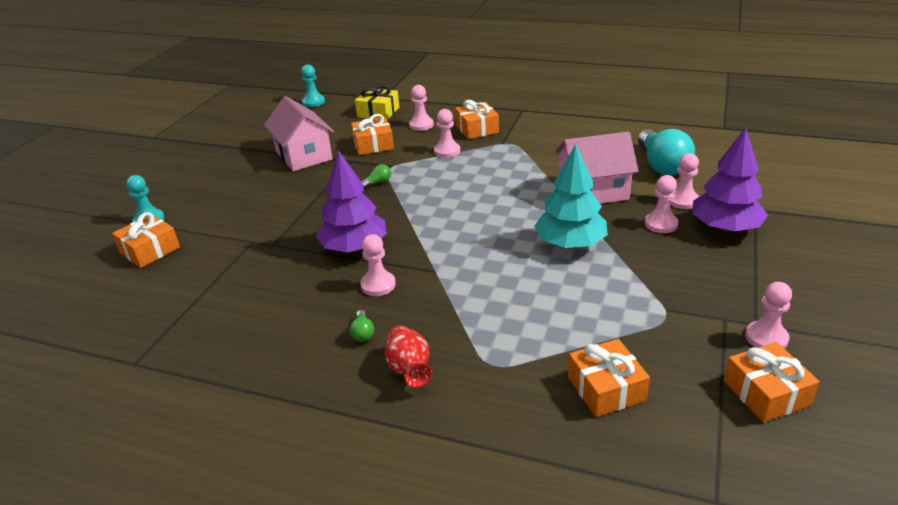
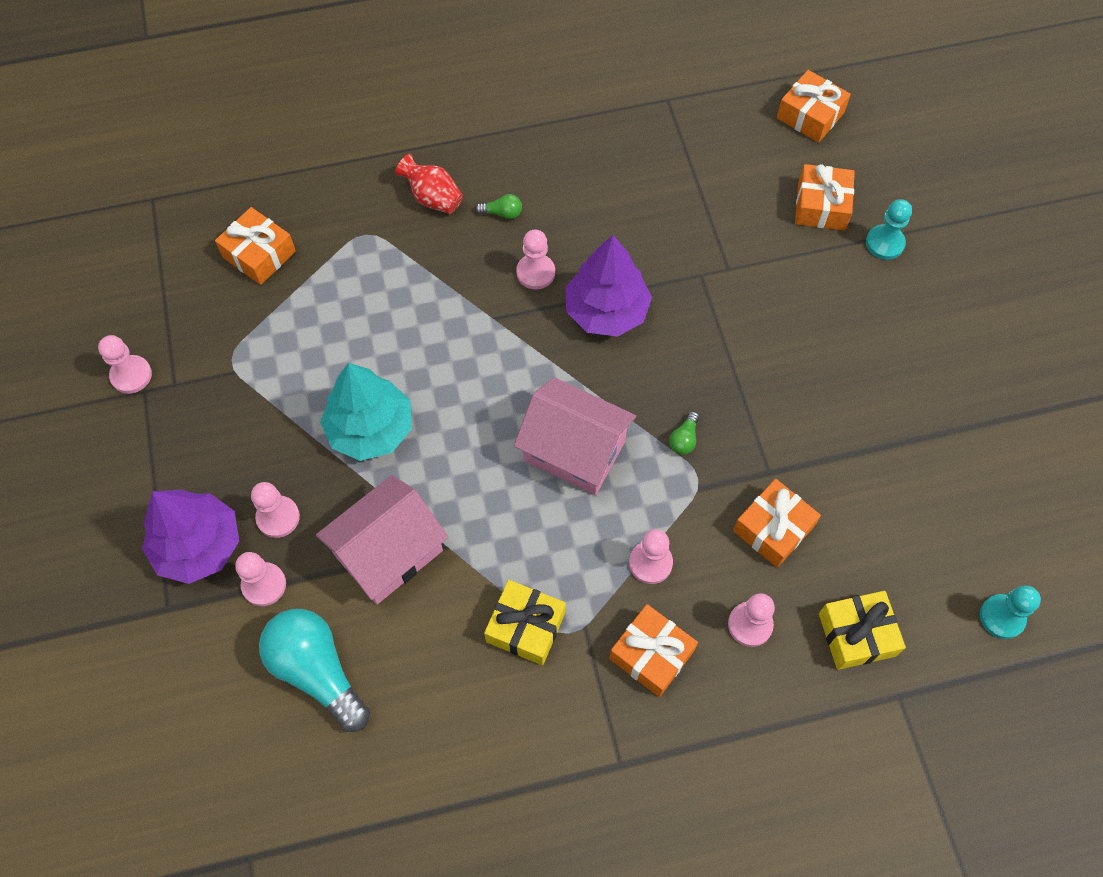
camera: 145 degrees right, 30 degrees up
(304, 155) = (846, 452): pink house -> pink house (574, 451)
(362, 333) = (502, 213): green light bulb -> green light bulb turned 135 degrees clockwise
(532, 150) = (525, 627): none -> yellow gift
(766, 393) = (125, 309): orange gift -> orange gift (810, 115)

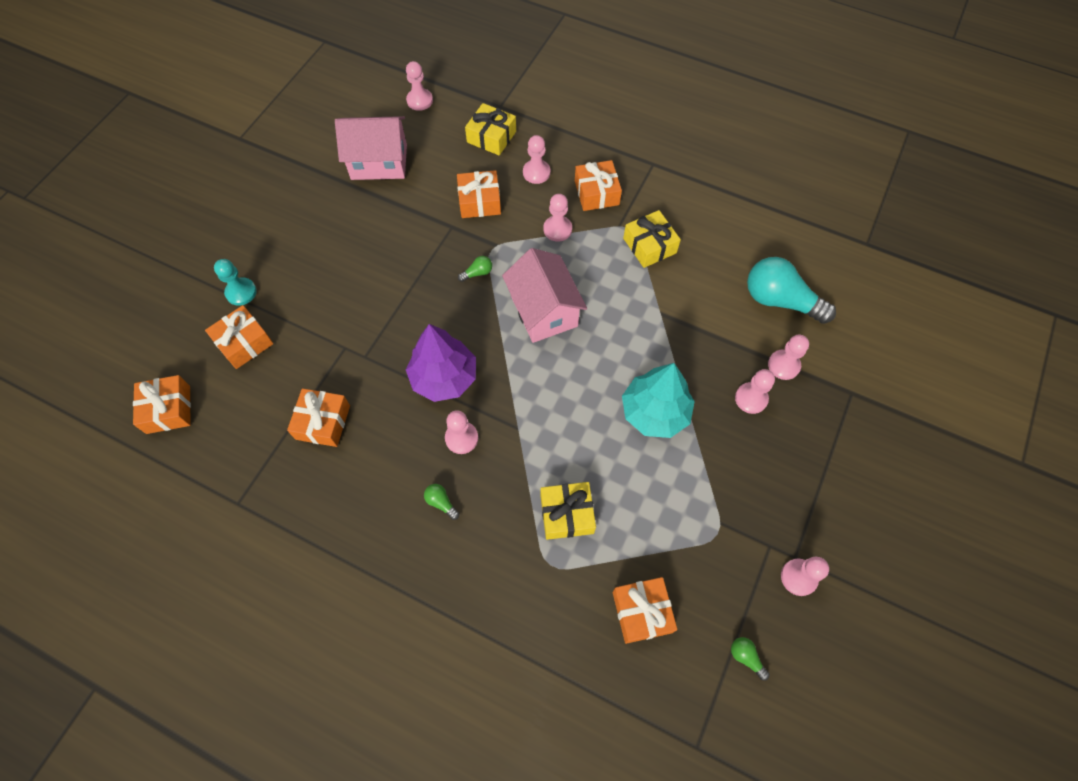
camera: 140 degrees left, 0 degrees up
(146, 282) = (746, 657): none -> green light bulb
(198, 546) = (812, 416): purple tree -> none
(317, 671) = (780, 300): turquoise light bulb -> turquoise light bulb turned 120 degrees clockwise
(383, 280) = (567, 514): none -> yellow gift
(388, 553) = (697, 332): pink house -> pink house (379, 162)
(433, 198) = (477, 557): red vase -> none
(671, 198) = (323, 422): none -> orange gift
(1002, 617) = (419, 100): turquoise pawn -> pink pawn

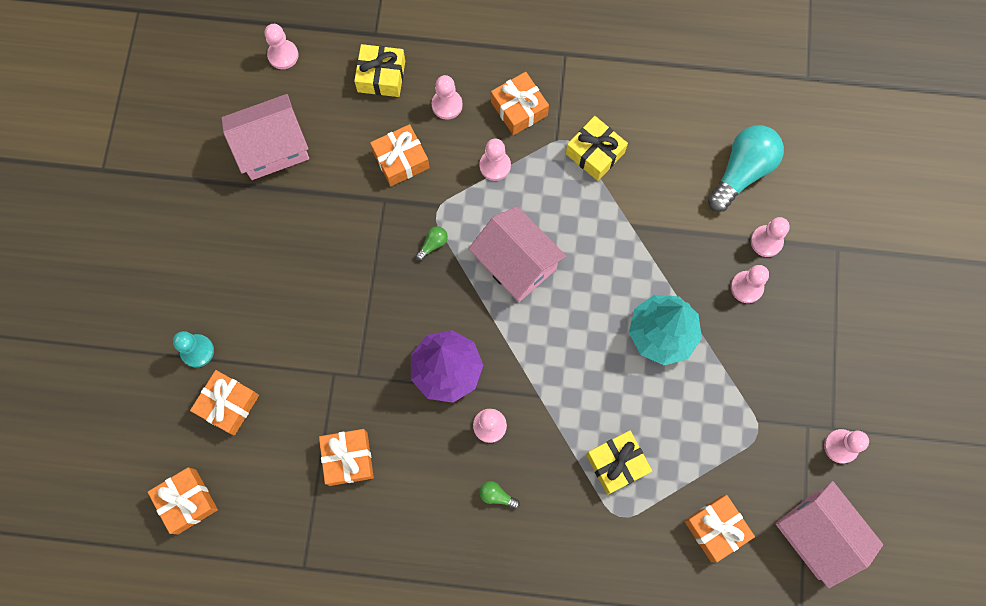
camera: 20 degrees left, 10 degrees up
(746, 657) = (817, 534): green light bulb -> pink house
(780, 300) = (742, 172): turquoise light bulb -> turquoise light bulb turned 120 degrees clockwise

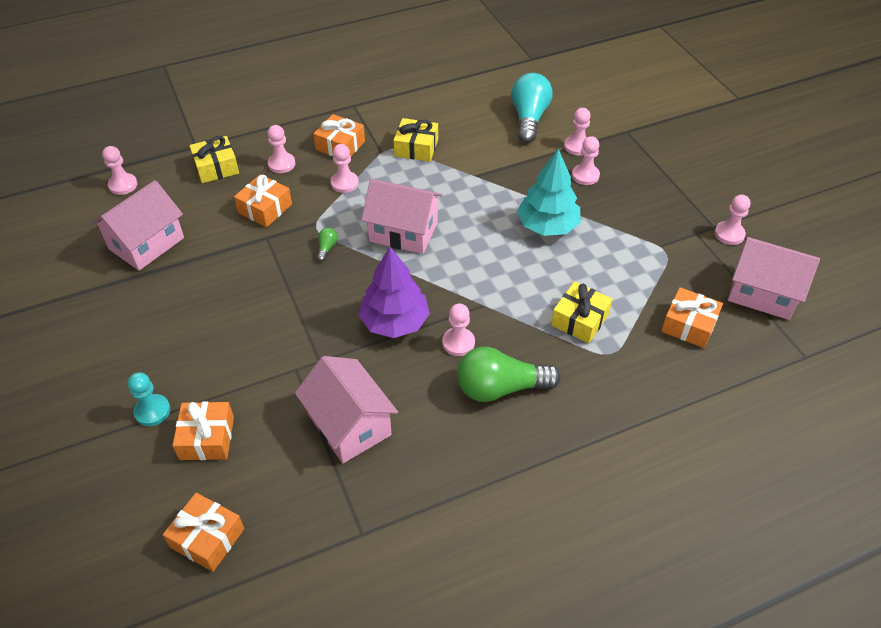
camera: 30 degrees left, 25 degrees down
(348, 458) = (349, 425): orange gift -> pink house
(496, 495) = (500, 388): green light bulb -> green light bulb, size x2.45

